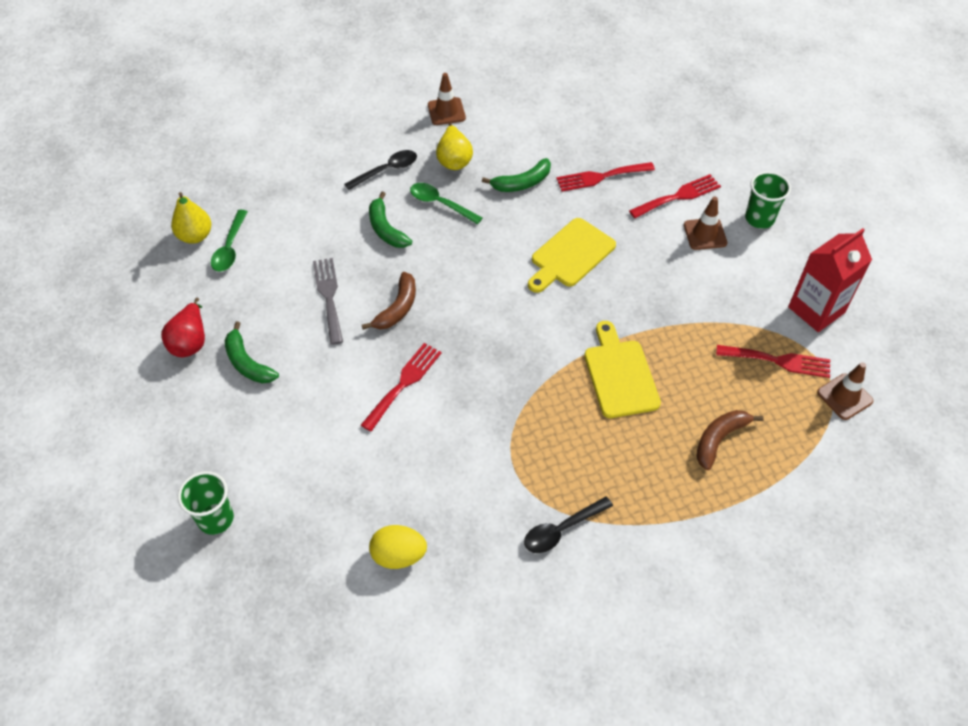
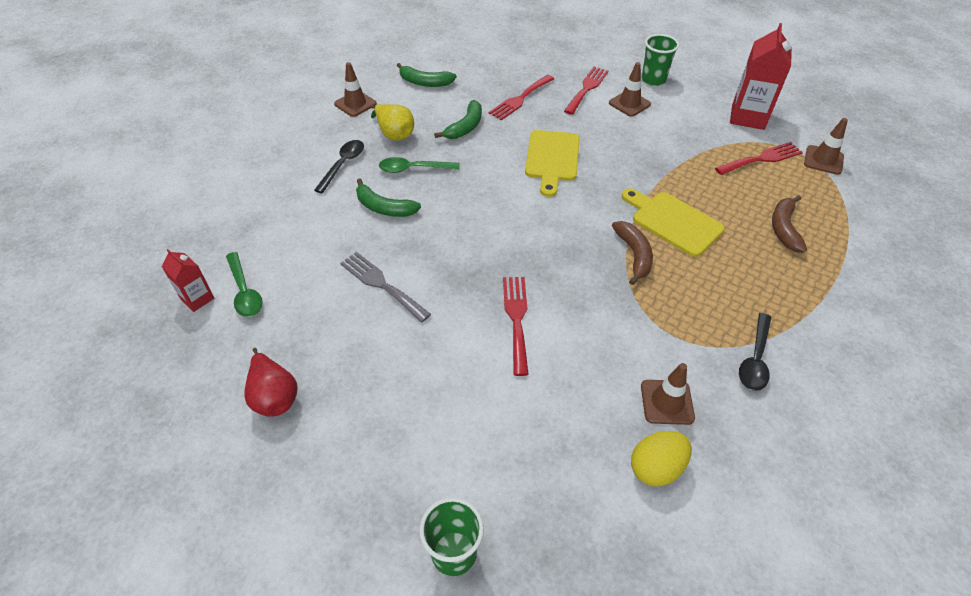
camera: 35 degrees left, 5 degrees down
(195, 236) = (197, 299): yellow pear -> red carton
(247, 363) = (353, 382): green banana -> green banana (425, 82)
(397, 308) = (453, 263): brown banana -> brown banana (634, 255)
(455, 516) = (667, 402): none -> brown traffic cone

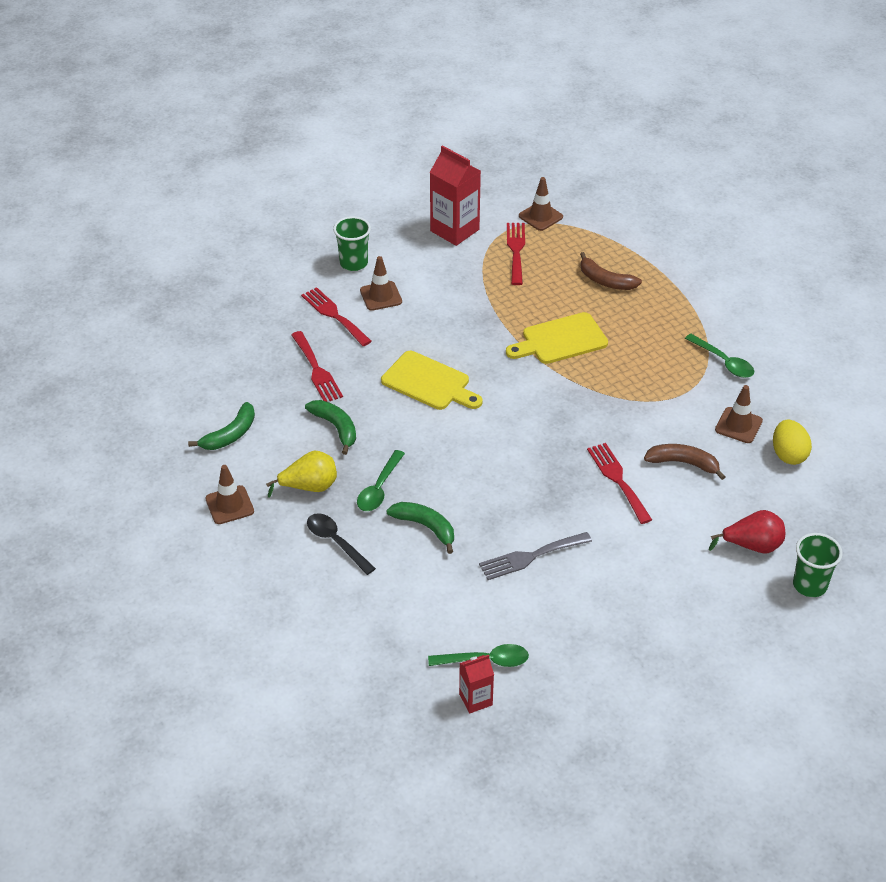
camera: 65 degrees left, 5 degrees down
(274, 396) = (624, 661): red pear -> red pear (752, 546)
(384, 208) = (425, 527): green banana -> green banana turned 105 degrees counterclockwise
(516, 319) = (618, 480): red fork -> red fork turned 45 degrees clockwise
(634, 255) = (585, 380): brown banana -> brown banana (683, 463)
(755, 359) = (723, 362): black spoon -> green spoon

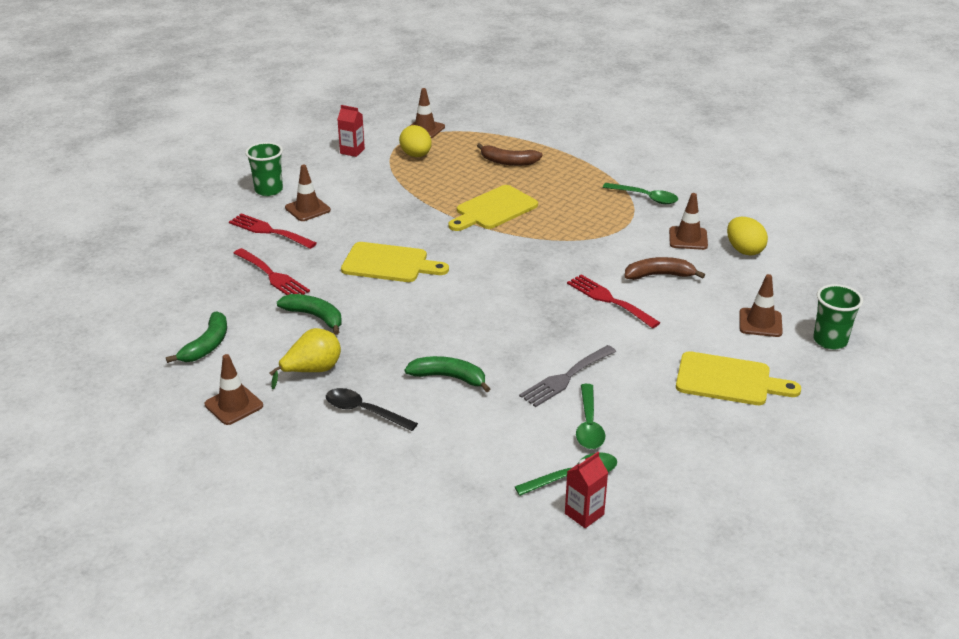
camera: 20 degrees left, 10 degrees down
(379, 488) = (385, 356): green spoon -> green spoon (589, 425)
(454, 230) = (352, 151): red carton -> red carton, size x0.55
(516, 250) = (416, 155): red fork -> yellow egg
(682, 601) = (728, 380): none -> yellow cutting board
(752, 546) = (760, 323): red pear -> brown traffic cone

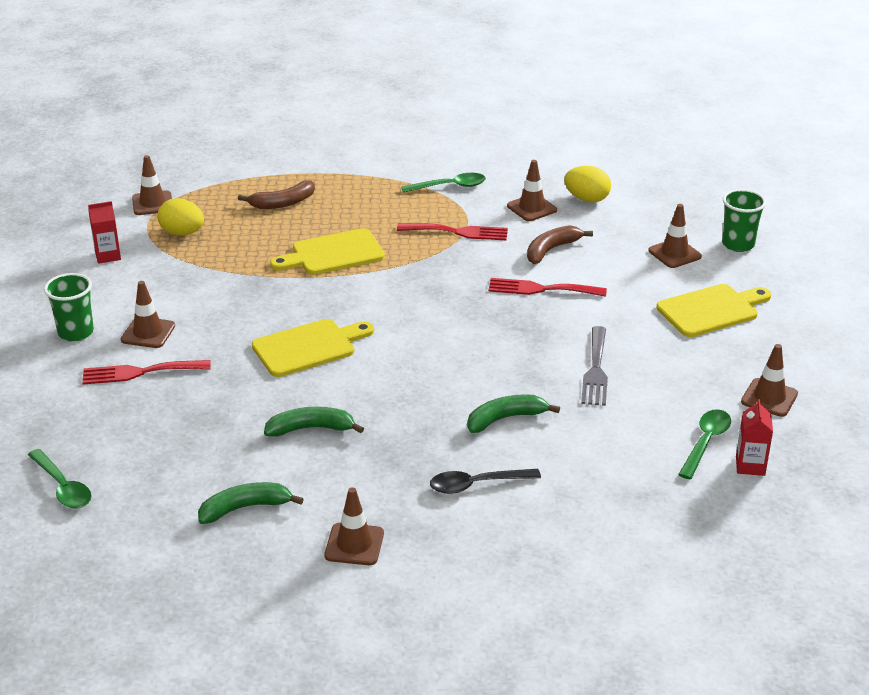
camera: 40 degrees left, 0 degrees up
(207, 345) = (245, 508): green banana -> green banana turned 90 degrees counterclockwise
(272, 276) = (210, 412): red fork -> red fork (458, 232)
(312, 371) = (380, 476): yellow pear -> none
(493, 209) = (333, 254): yellow cutting board -> yellow cutting board turned 60 degrees clockwise
(589, 425) = (662, 397): green spoon -> green spoon (62, 487)
(678, 472) = (769, 398): none -> brown traffic cone

